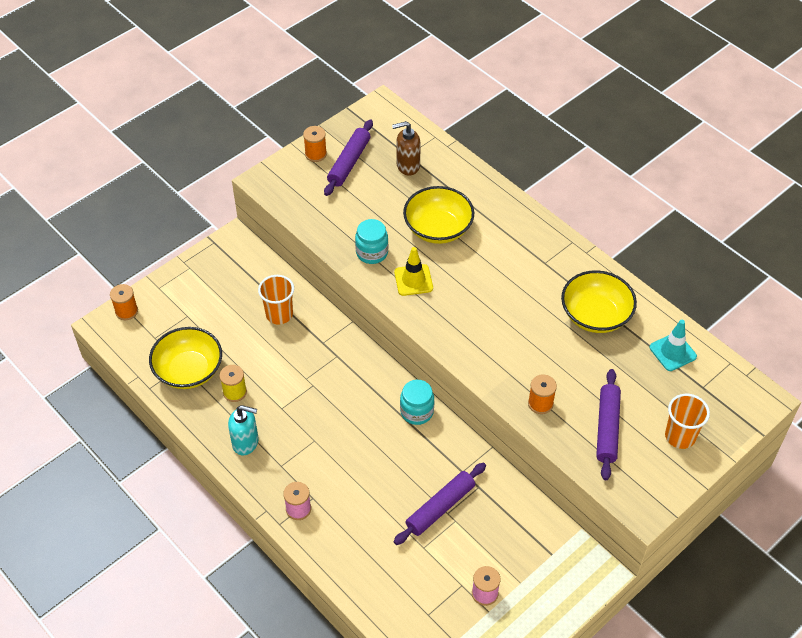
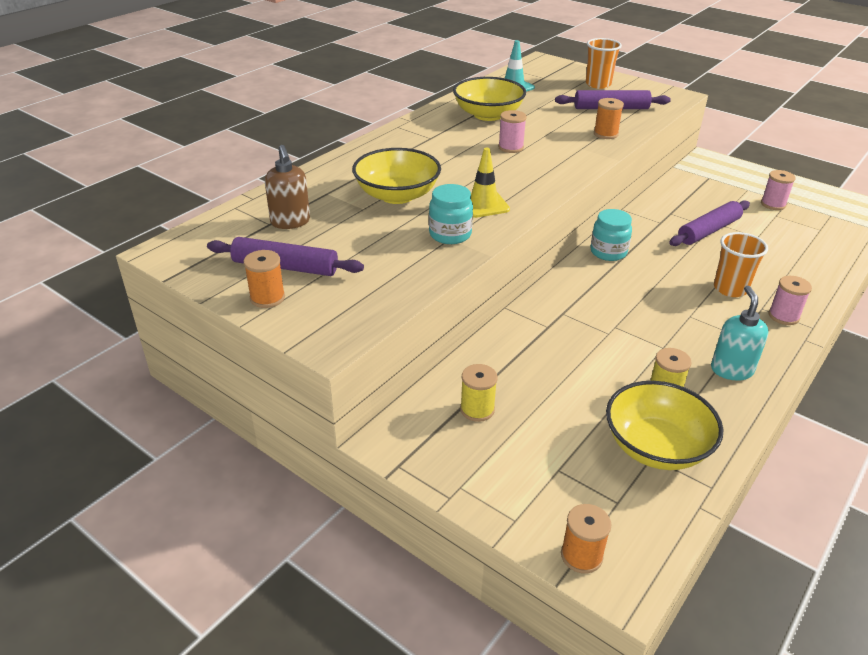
camera: 100 degrees left, 15 degrees down
(248, 286) = (477, 409): none -> yellow spool
(279, 314) = (518, 370): orange cup -> orange cup (730, 289)
(440, 507) = (708, 231): purple rolling pin -> purple rolling pin turned 75 degrees counterclockwise
(517, 319) = (510, 147): none -> pink spool

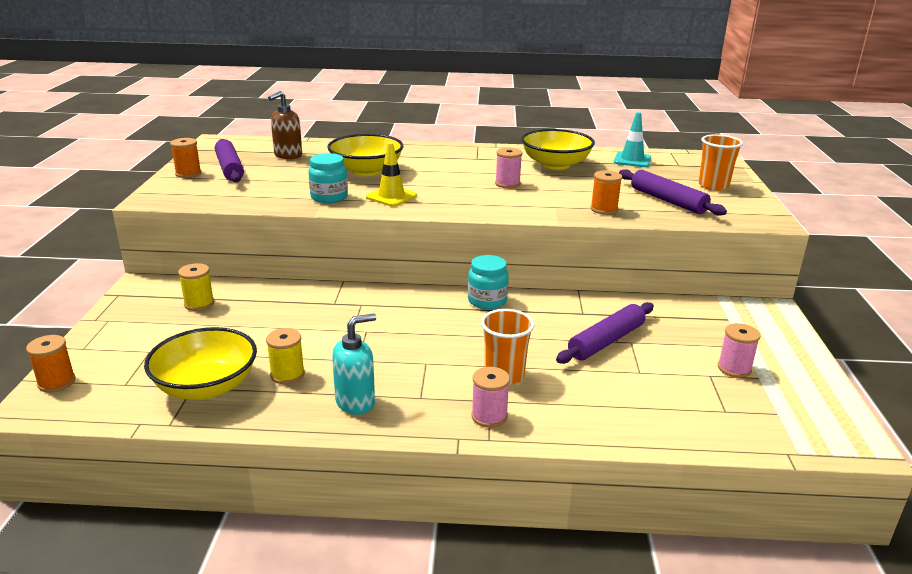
camera: 55 degrees right, 10 degrees down
(708, 231) = (606, 341): purple rolling pin -> purple rolling pin turned 60 degrees counterclockwise

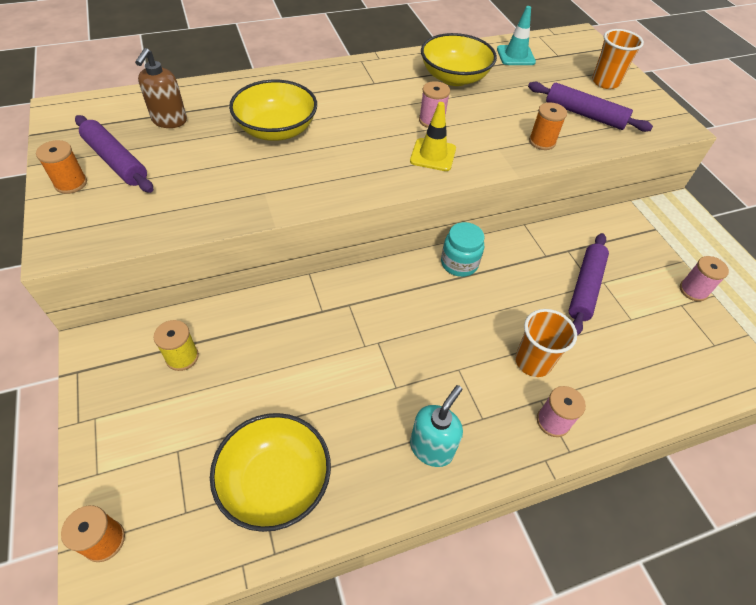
camera: 25 degrees left, 25 degrees up
(287, 375) = (344, 433): yellow spool -> none
(329, 197) = (269, 189): turquoise jar -> none
(391, 196) = (333, 171): yellow traffic cone -> yellow traffic cone (433, 155)

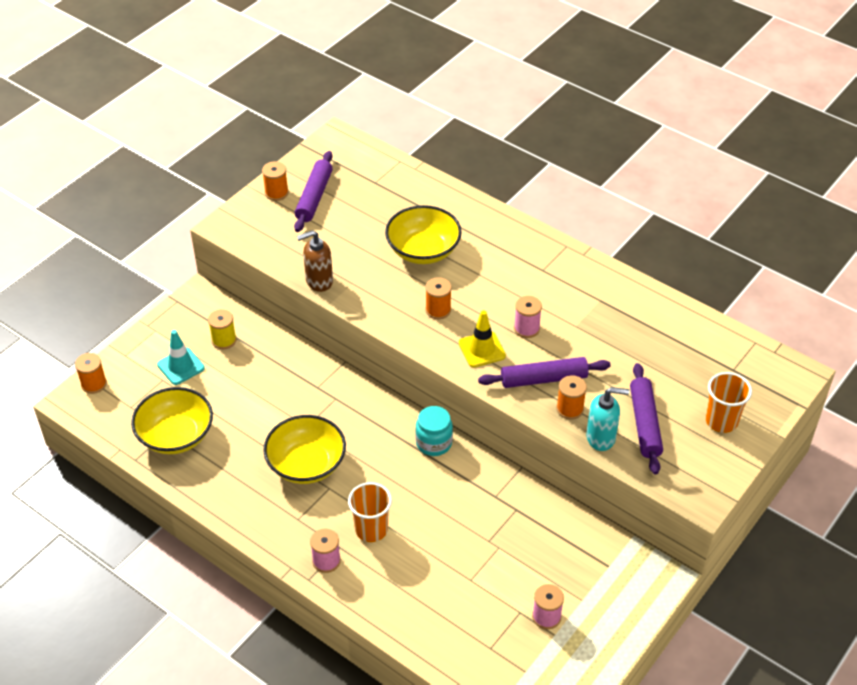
camera: 60 degrees right, 5 degrees down
(169, 121) = (377, 193): brown soap dispenser -> brown soap dispenser (319, 281)
(360, 156) = (438, 310): none -> orange spool
(431, 448) = (254, 501): turquoise soap dispenser -> turquoise soap dispenser (601, 437)
(454, 77) = (607, 314): yellow bowl -> yellow bowl (306, 464)
(515, 56) = (694, 339): turquoise traffic cone -> turquoise traffic cone (181, 366)
(585, 288) = (480, 536): purple rolling pin -> purple rolling pin (543, 379)

